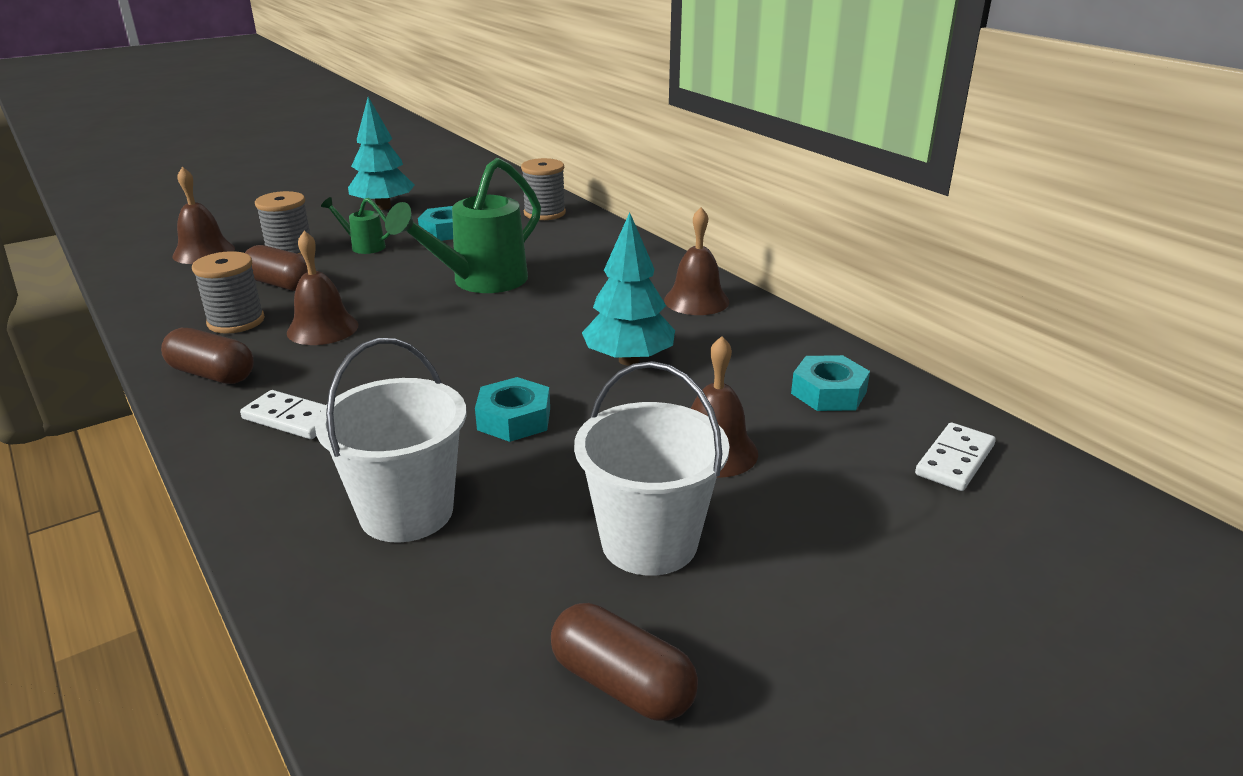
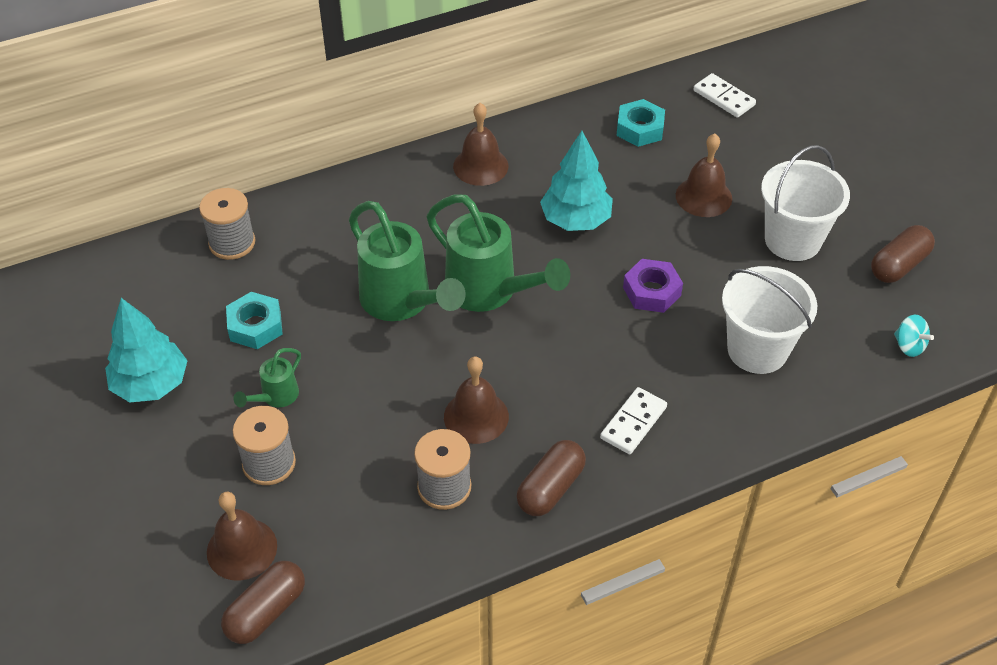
camera: 80 degrees left, 20 degrees up
(282, 284) = (362, 460): brown capsule -> brown capsule (266, 611)
(408, 696) = (909, 346): none -> turquoise spinning top
(499, 321) = (490, 292): none -> green watering can
(514, 419) = (651, 291): turquoise nut -> purple nut

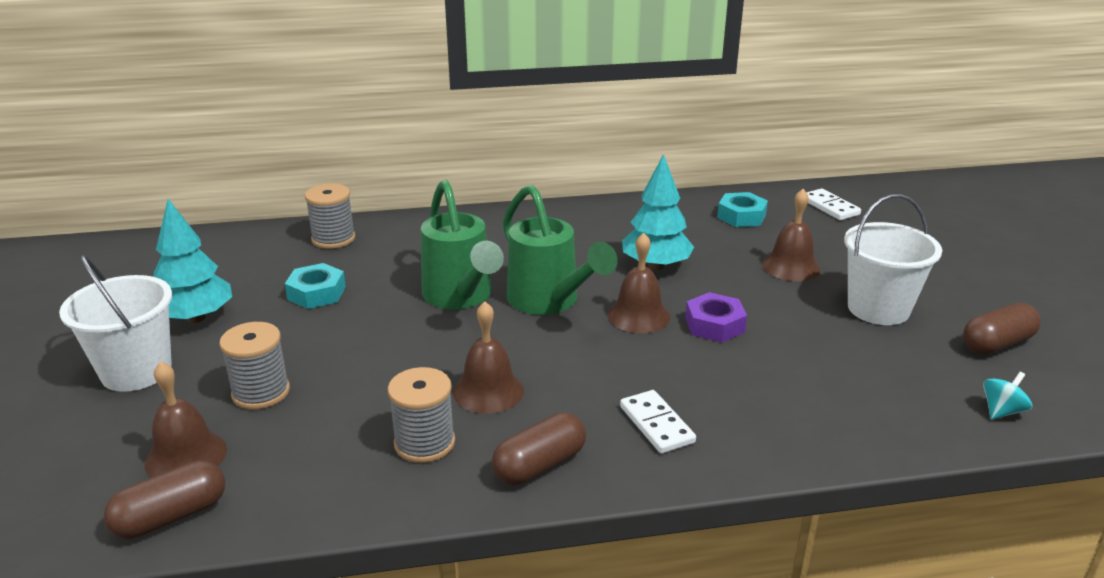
camera: 15 degrees right, 20 degrees down
(275, 397) = (301, 345): green watering can -> none
(480, 166) = (581, 221): brown bell -> brown bell (638, 316)
(633, 422) = (656, 424): white domino -> white domino turned 75 degrees counterclockwise
(757, 350) = (817, 387): white bucket -> white bucket (136, 371)
(909, 346) = (1001, 411): turquoise spinning top -> turquoise spinning top turned 105 degrees counterclockwise

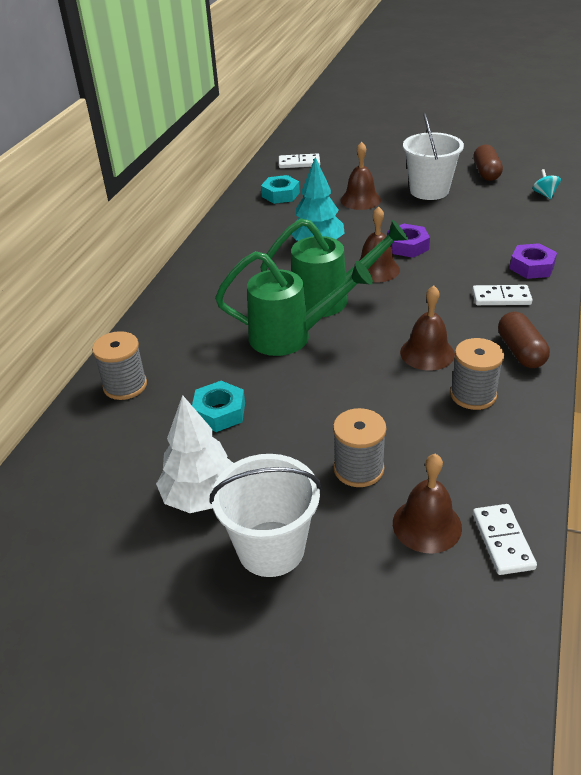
camera: 60 degrees left, 10 degrees up
(171, 517) = (503, 541): brown capsule -> white domino
(196, 318) = (201, 497): turquoise tree -> white tree
(763, 437) = (531, 267): none -> purple nut

